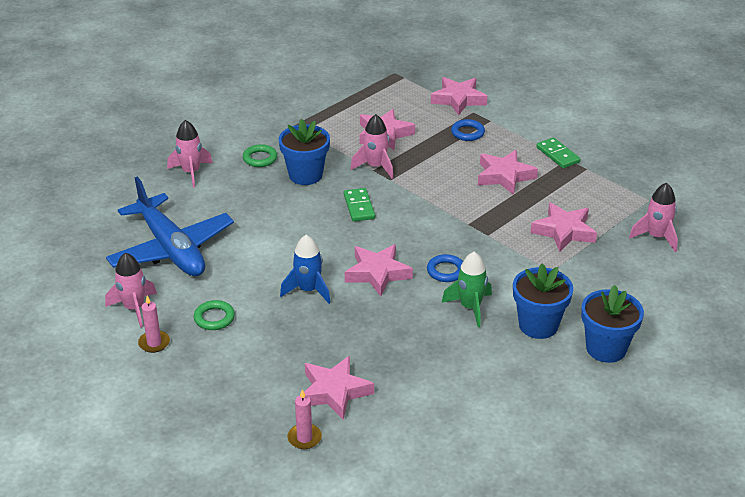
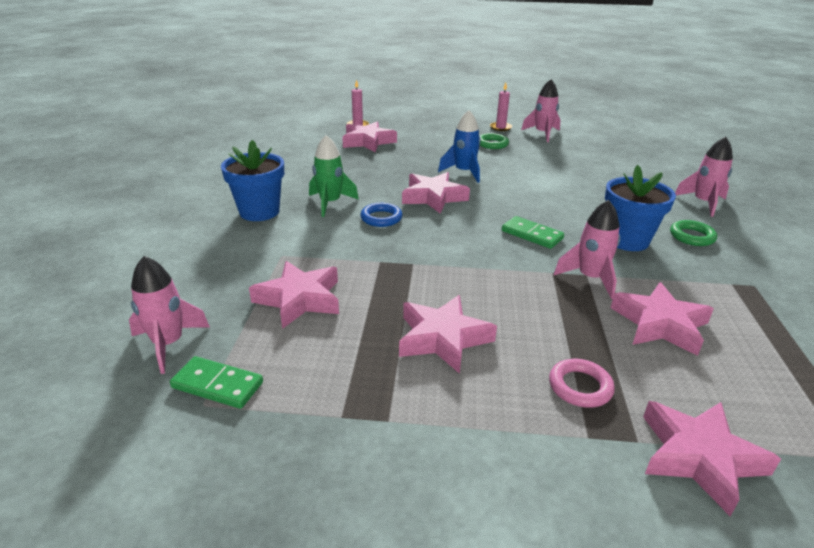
camera: 140 degrees right, 5 degrees down
(171, 249) = (591, 160): blue plane -> none
(467, 133) = (580, 387): blue ring -> pink ring
(558, 155) = (410, 419): green domino -> green domino (217, 385)
(606, 348) = (185, 217): blue flower pot -> none

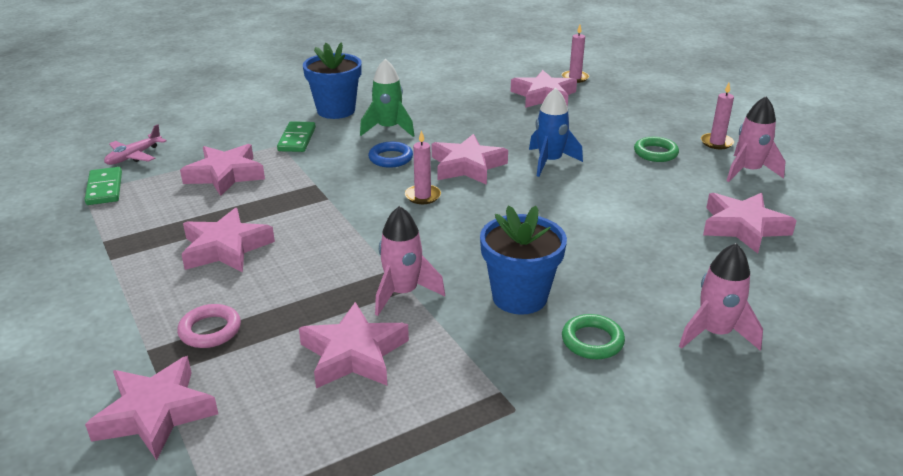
camera: 55 degrees right, 0 degrees up
(169, 344) = (134, 156): pink rocket -> pink plane
(457, 226) = (422, 196): none -> pink candle
(532, 235) = (456, 238): green domino -> green domino (297, 139)
(601, 157) = (743, 227): none -> pink star

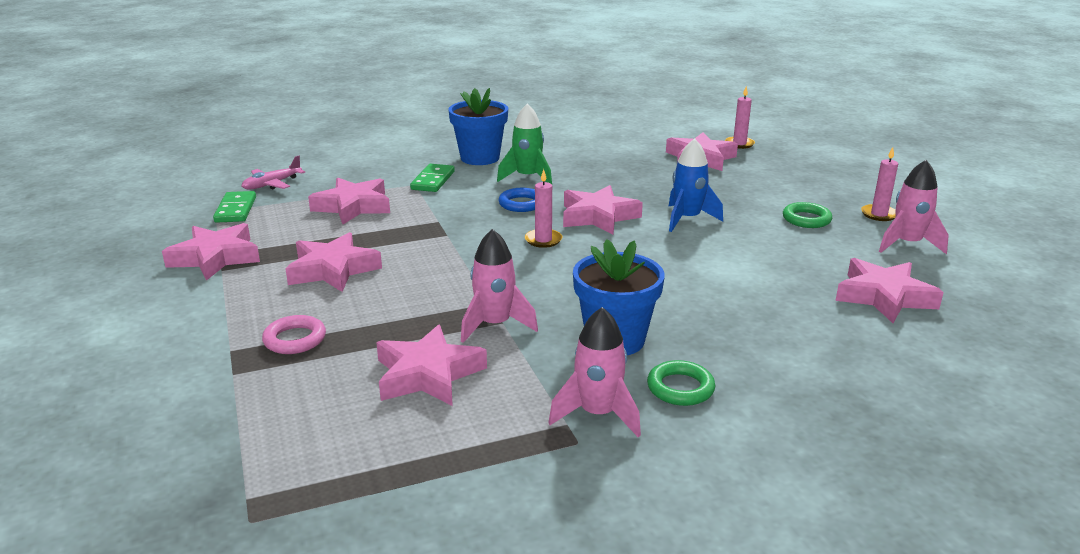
camera: 10 degrees right, 5 degrees down
(156, 413) = (220, 405): pink star -> pink star (216, 258)
(715, 333) = (819, 394): pink rocket -> pink rocket (597, 414)

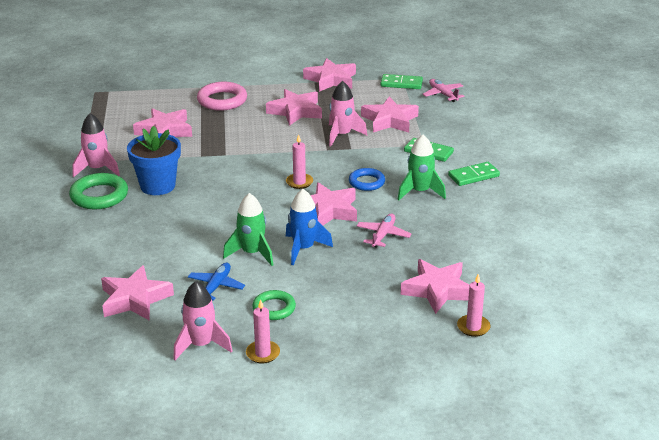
camera: 105 degrees right, 5 degrees up
(295, 339) = (222, 100): pink ring -> pink ring, size x1.55
(480, 158) = (473, 176): blue flower pot -> green domino
(495, 325) = (199, 153): pink rocket -> pink rocket (342, 135)
(627, 186) = (383, 235): none -> pink plane
(680, 388) = (99, 196): green ring -> green ring, size x1.55
(722, 244) = (252, 253): none -> green rocket
(805, 254) = (216, 286): none -> blue plane

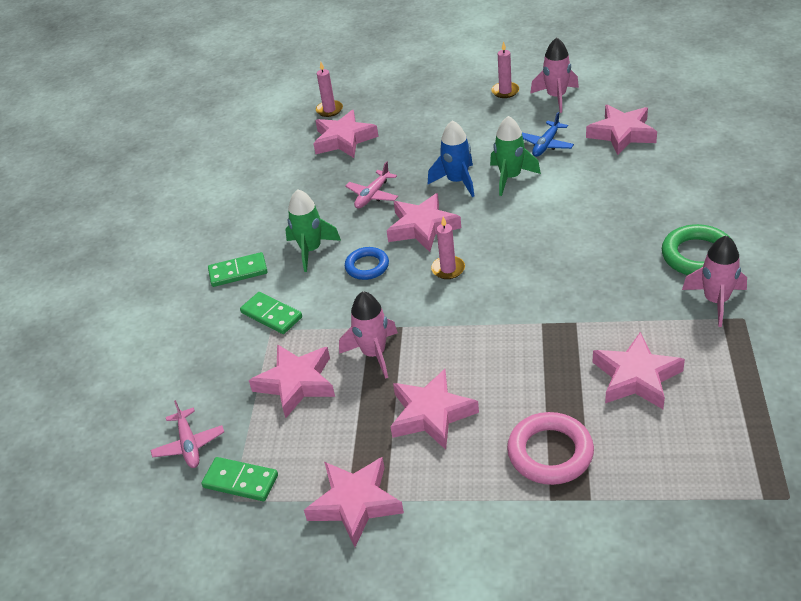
camera: 165 degrees left, 10 degrees up
(157, 186) = (626, 269): blue flower pot -> none
(274, 308) = (493, 125): green ring -> none

